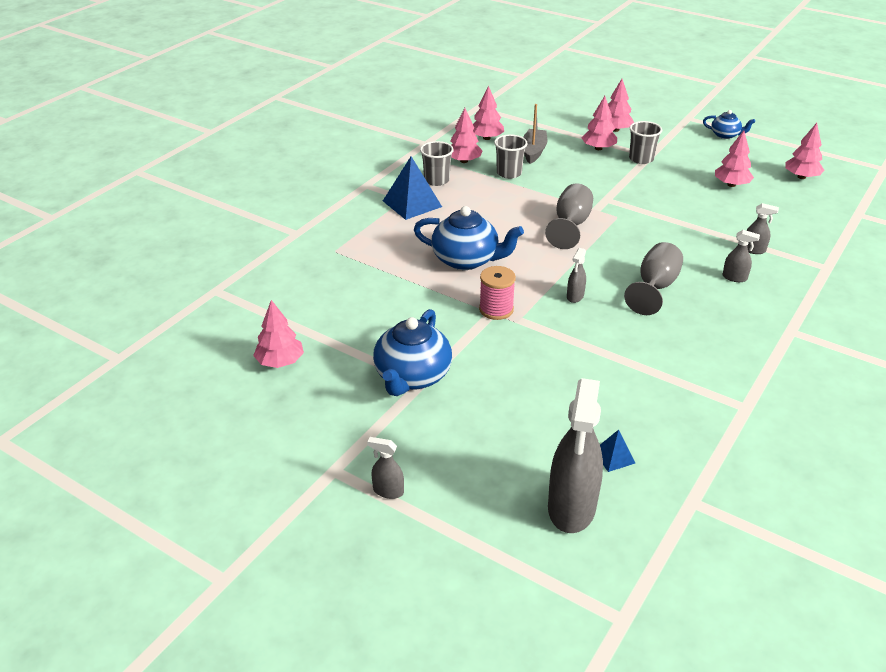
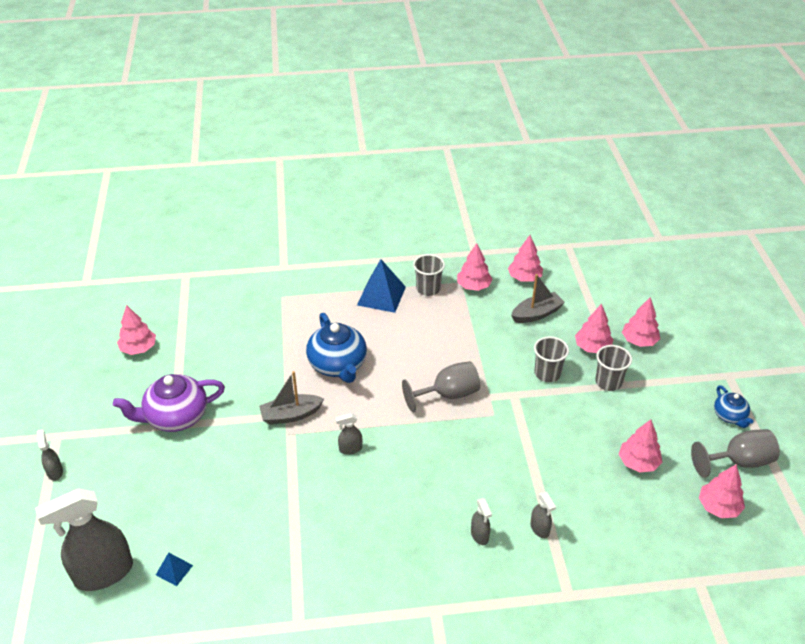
camera: 50 degrees right, 5 degrees up
(412, 376) = (176, 417): blue teapot -> purple teapot
(496, 309) = (291, 415): pink spool -> grey boat
(509, 173) = (485, 319): grey cup -> grey cup (547, 373)
(655, 287) = (411, 490): grey goblet -> grey goblet (739, 461)

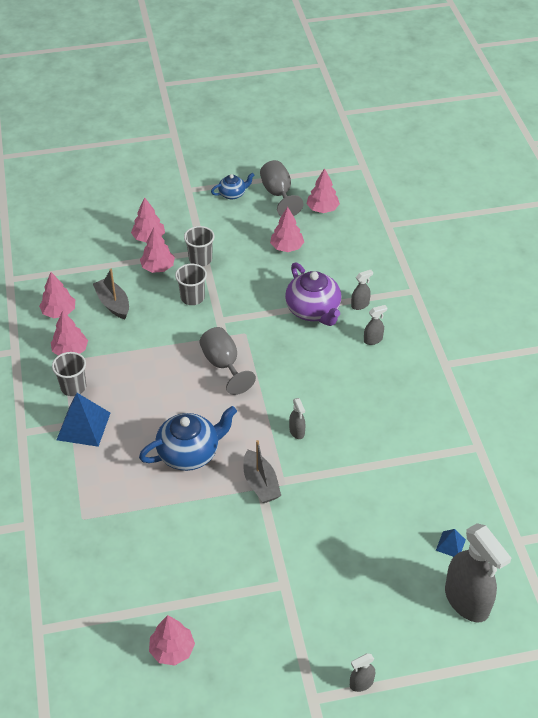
camera: 95 degrees left, 5 degrees up
(176, 417) = (273, 585): purple teapot -> purple teapot (313, 310)

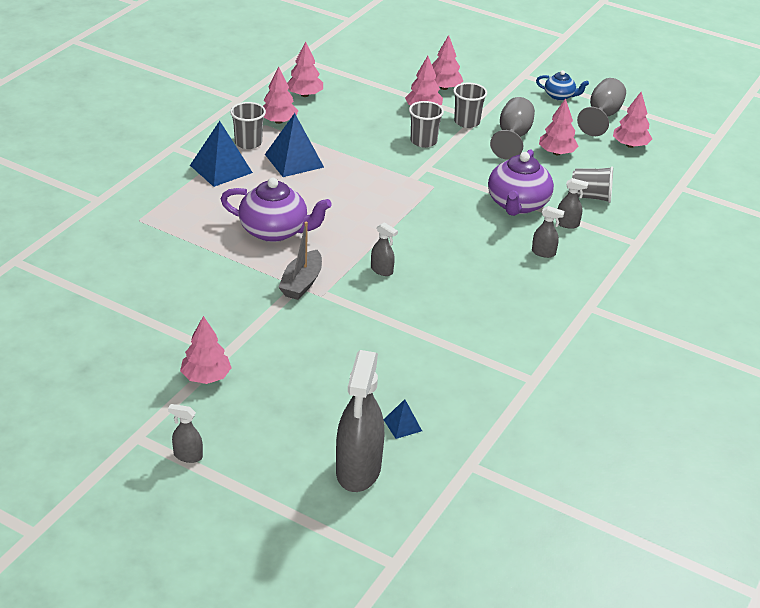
camera: 40 degrees right, 10 degrees down
(113, 304) = (353, 111): grey boat -> none
(126, 379) = (294, 160): none -> blue pyramid
(172, 650) = (83, 334): pink tree -> pink tree (206, 377)
(189, 453) = (275, 231): blue teapot -> purple teapot
(223, 365) = (385, 195): grey goblet -> grey goblet (513, 137)
(297, 431) = (382, 270): grey spray bottle -> grey spray bottle turned 75 degrees counterclockwise
(348, 271) = (590, 197): none -> grey cup

